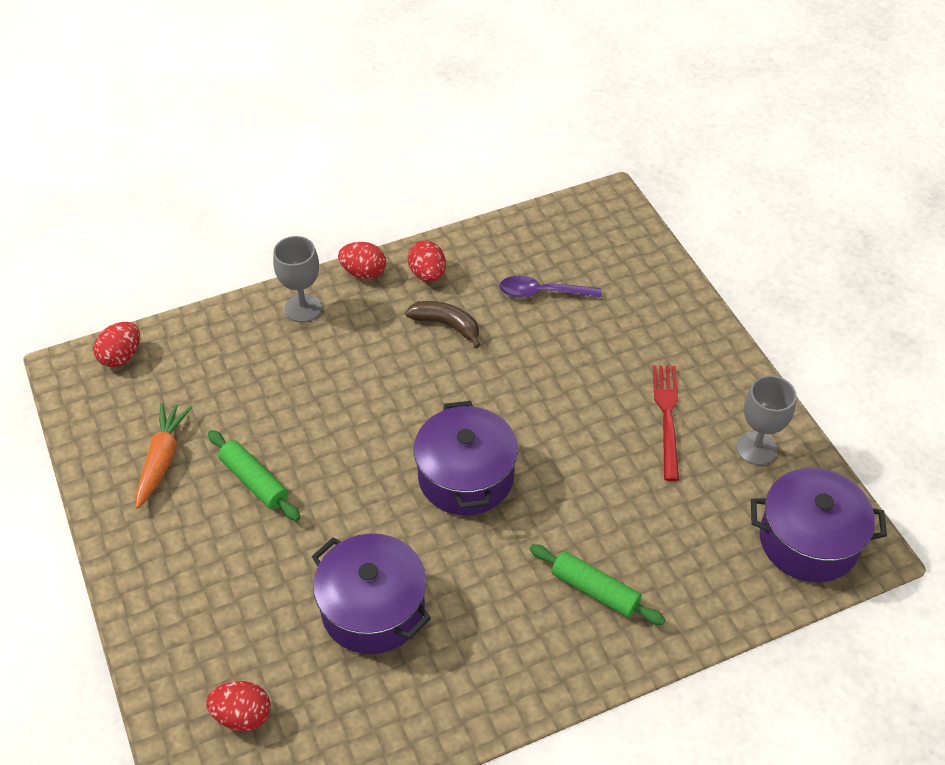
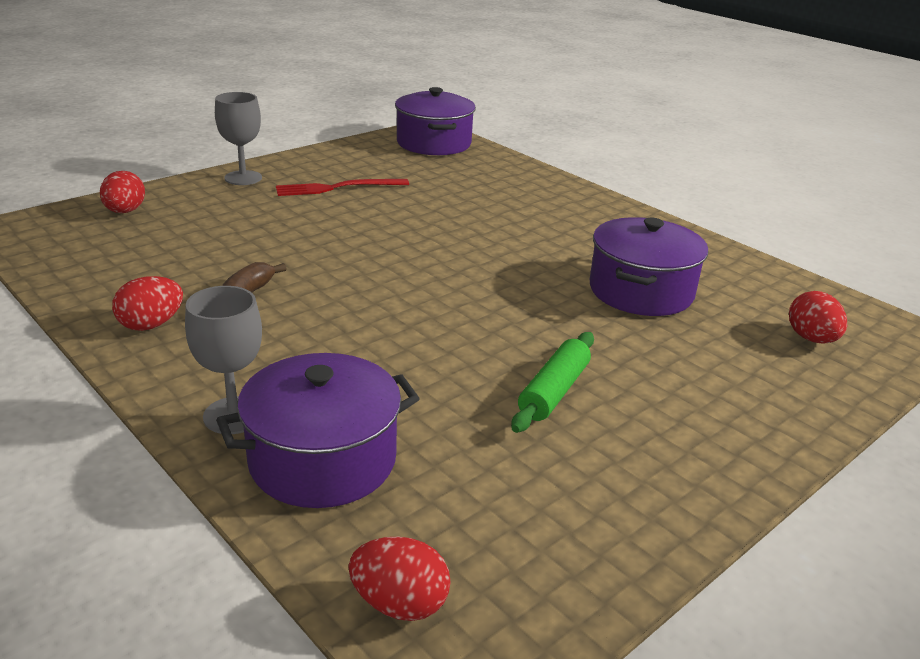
camera: 110 degrees left, 20 degrees down
(162, 459) = (574, 482): orange carrot -> none
(363, 273) = (149, 375): red egg -> red egg (125, 211)
(466, 477) = (459, 265): purple pot -> purple pot (323, 460)
(542, 293) = (180, 251): purple spoon -> none
(595, 590) = (535, 204): green rolling pin -> none
(756, 448) = (356, 158): grey goblet -> grey goblet (243, 178)

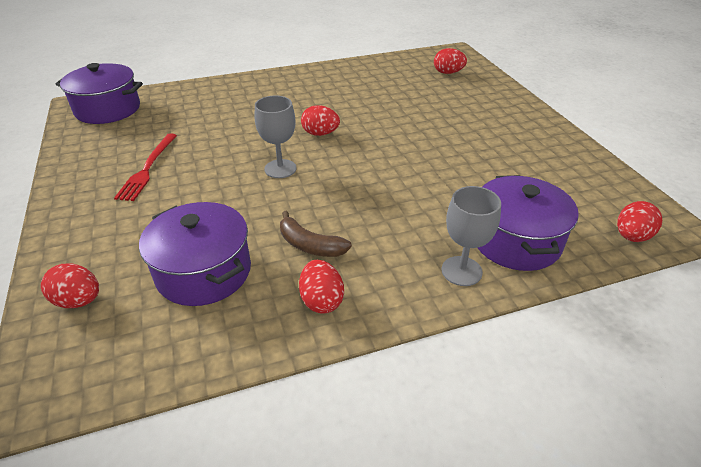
camera: 65 degrees left, 10 degrees up
(243, 178) = (74, 214): grey goblet -> grey goblet (280, 169)
(491, 263) = (320, 133): none -> red egg
(554, 391) = (470, 150): green rolling pin -> none
(641, 291) = (382, 98): purple pot -> purple pot (204, 272)

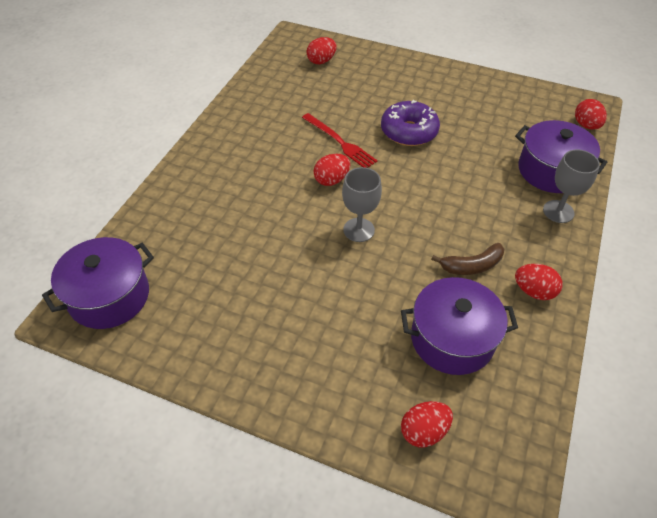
camera: 50 degrees left, 10 degrees up
(148, 168) = (267, 312): red fork -> red fork (340, 142)
(433, 141) = (409, 131): none -> purple donut

